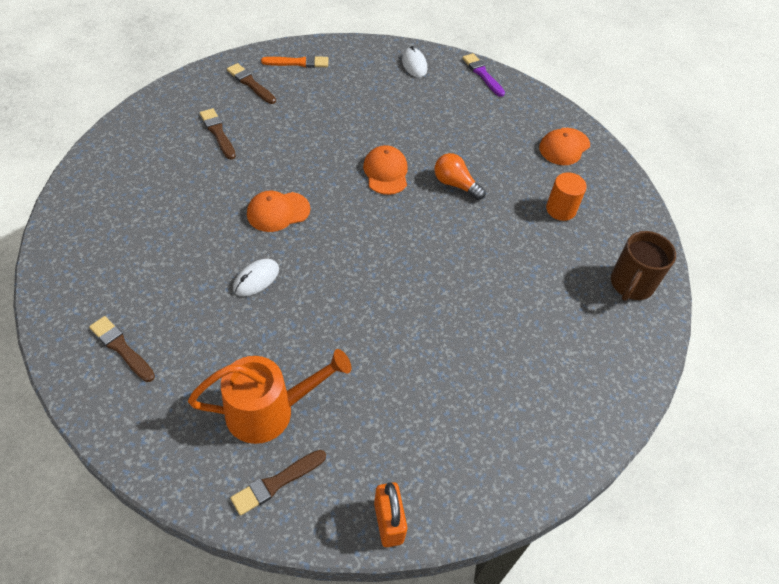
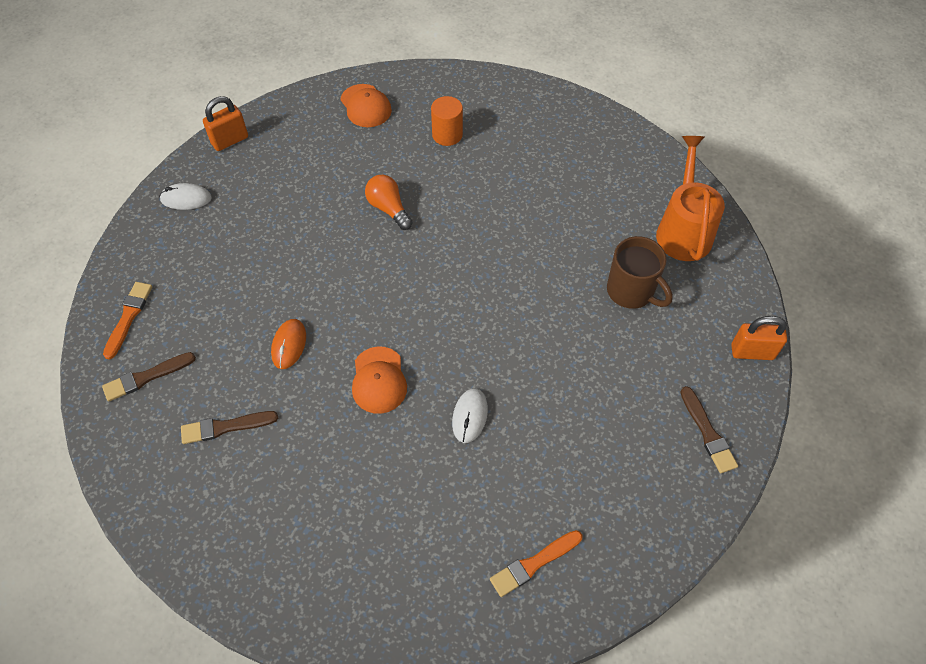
camera: 70 degrees left, 5 degrees up
(121, 348) = (534, 564): brown brush -> orange brush
(256, 279) = (470, 416): white mouse -> white mouse turned 45 degrees clockwise
(270, 411) = (632, 427): orange watering can -> orange watering can (683, 230)
(297, 151) = (289, 345): none -> orange mouse
(386, 172) = (351, 265): orange cap -> none
(455, 184) = (389, 208): orange light bulb -> orange light bulb turned 90 degrees clockwise
(482, 74) = (230, 140): purple brush -> orange padlock
(631, 285) = (547, 114): brown mug -> brown mug (631, 291)

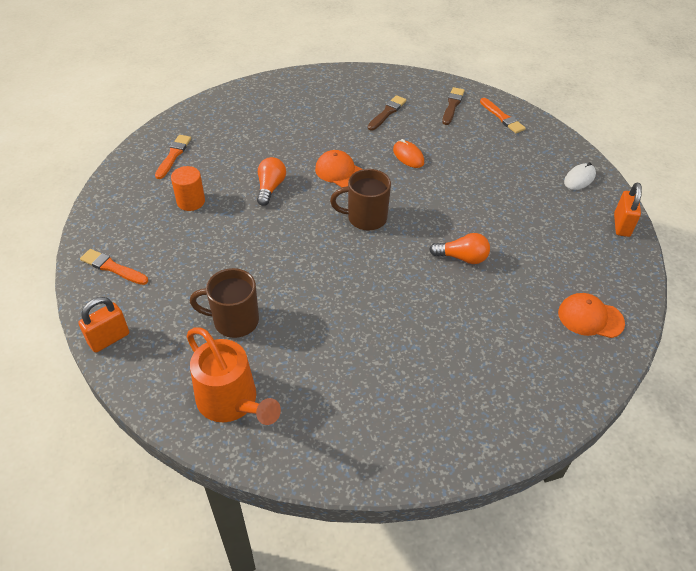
camera: 135 degrees right, 10 degrees down
(419, 305) = (365, 218): none -> brown mug
(447, 135) = (502, 342): orange cylinder -> orange cylinder (191, 201)
(470, 416) = (270, 188): white mouse -> orange light bulb
(707, 432) = (113, 267): brown brush -> orange brush

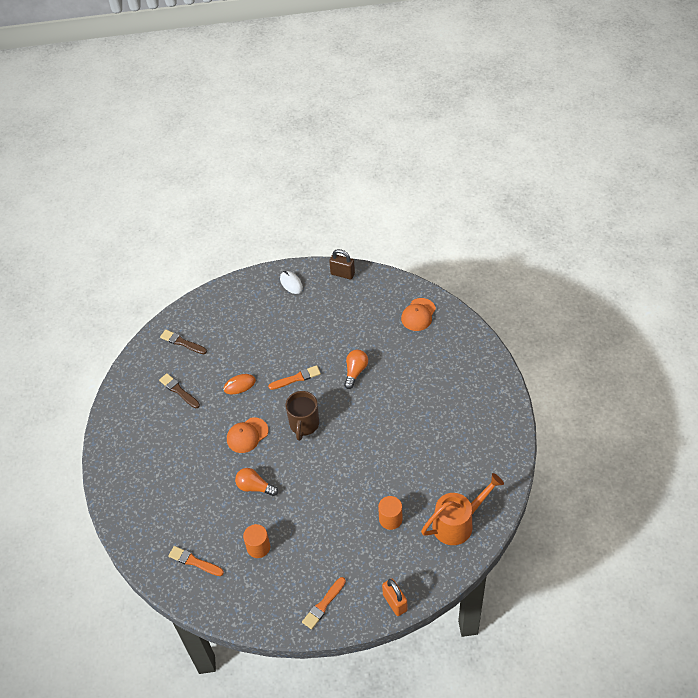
camera: 75 degrees left, 5 degrees up
(234, 321) = (390, 519): brown mug -> orange cylinder
(502, 117) = (207, 312): orange brush -> orange brush (296, 378)
(621, 225) = (342, 274): orange padlock -> brown padlock

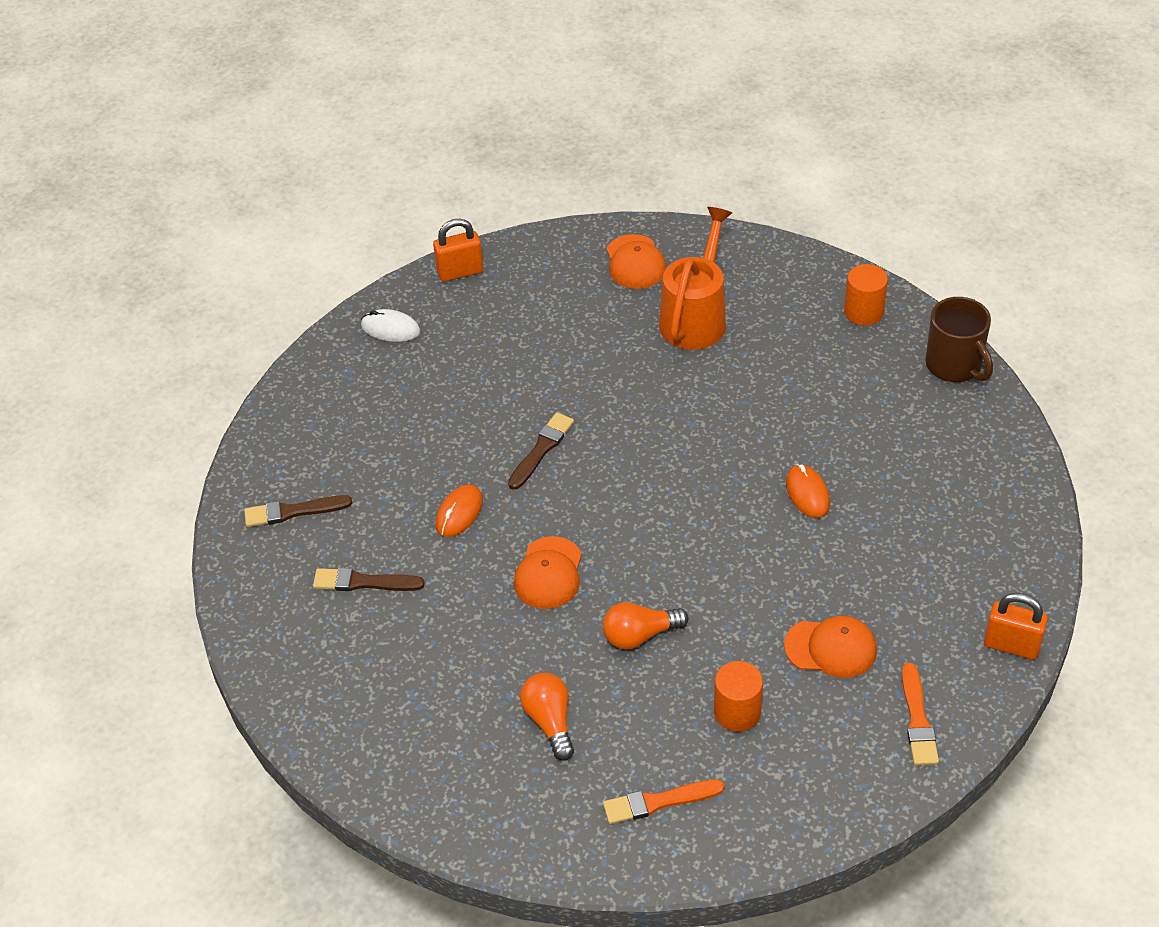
camera: 40 degrees left, 5 degrees down
(296, 378) = (541, 449): orange brush -> brown brush
(304, 424) = (623, 504): brown mug -> brown mug (954, 366)
(321, 548) = (831, 648): none -> orange cap
(342, 274) = (460, 272): brown padlock -> orange padlock
(355, 372) = (623, 388): orange light bulb -> orange light bulb (550, 722)
(381, 472) = (807, 493): none -> orange mouse
(390, 519) = (887, 544): orange cylinder -> orange cylinder (863, 312)
(458, 523) = (982, 488): orange watering can -> orange watering can (696, 317)

